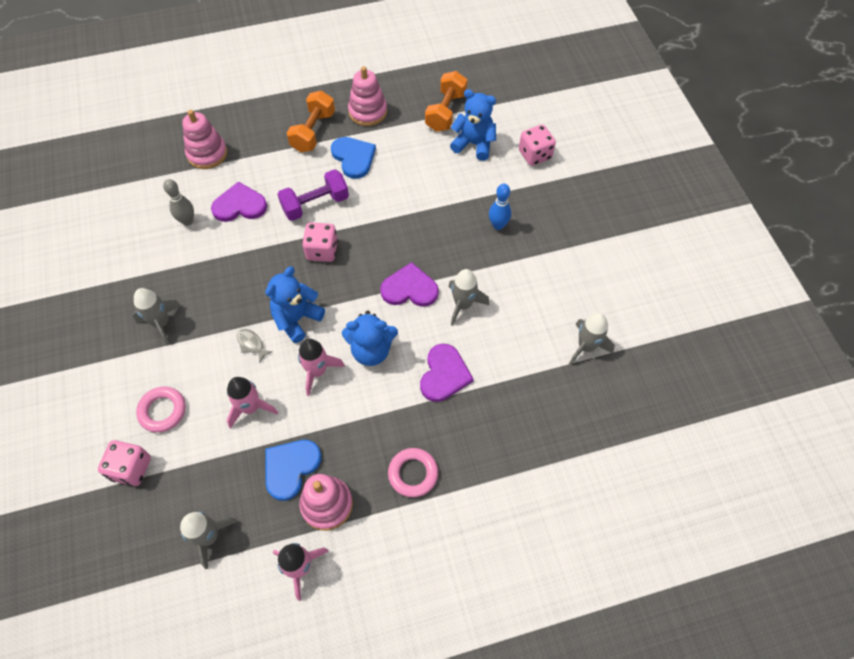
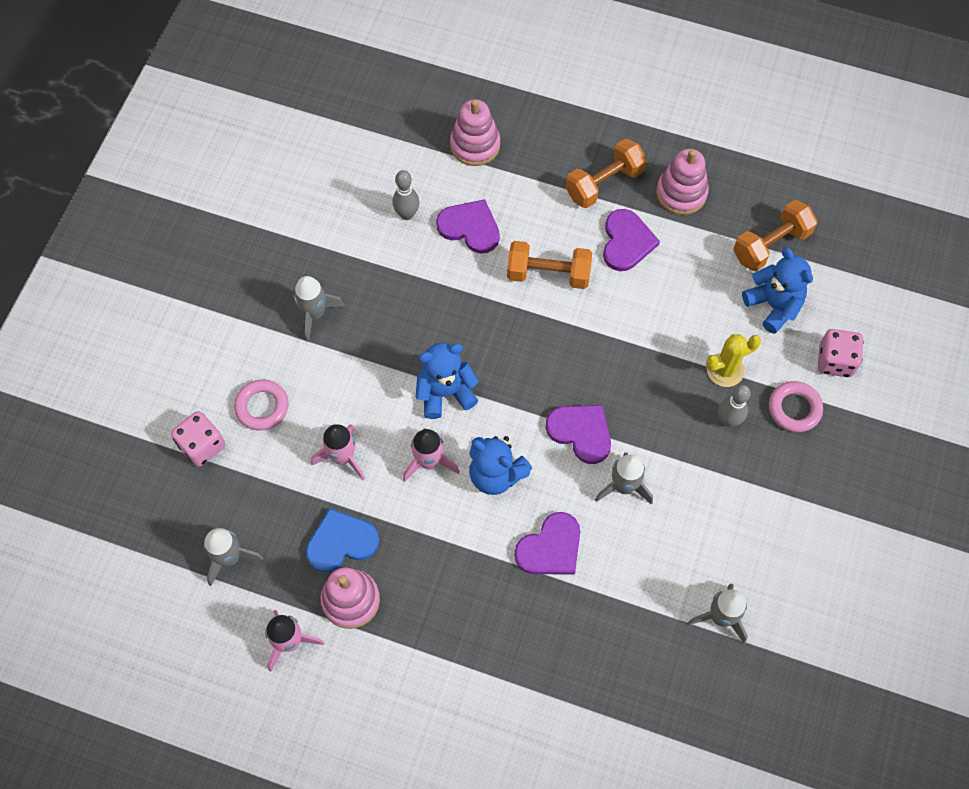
camera: 35 degrees right, 5 degrees up
(251, 344) = (385, 391): grey fish -> none
(315, 204) = (548, 274): purple dumbbell -> orange dumbbell
(322, 251) = (520, 332): pink dice -> none
(353, 158) = (626, 242): blue heart -> purple heart
(413, 473) = (449, 626): pink ring -> pink ring (794, 408)
(473, 197) = (725, 370): none -> yellow cactus
(498, 225) = (728, 420): blue bowling pin -> grey bowling pin

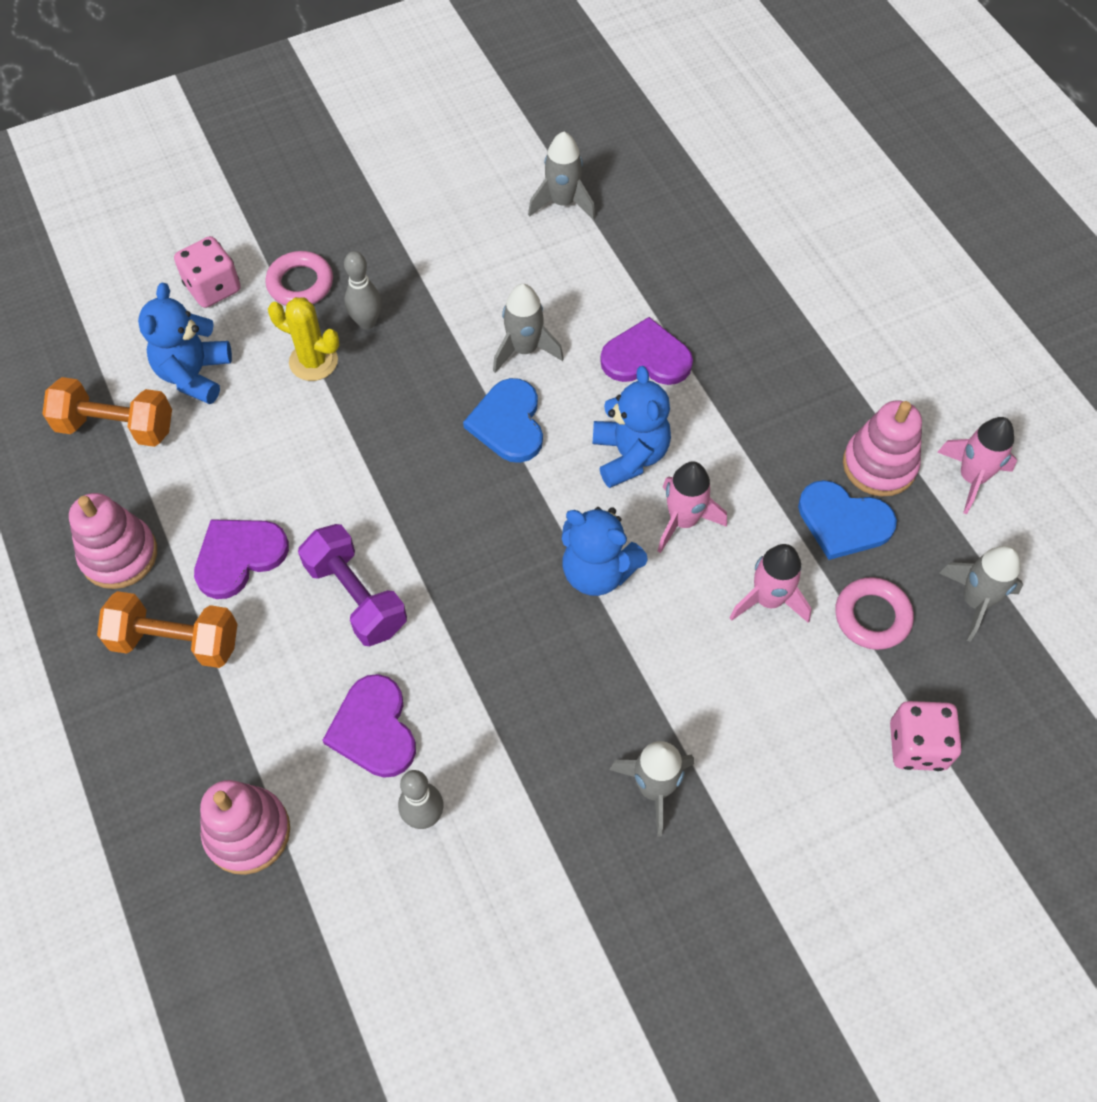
camera: 135 degrees left, 5 degrees down
(262, 407) = (811, 730): pink ring -> pink ring (872, 616)
(548, 274) = (356, 597): orange dumbbell -> purple dumbbell
(581, 432) = (508, 423): purple heart -> blue heart

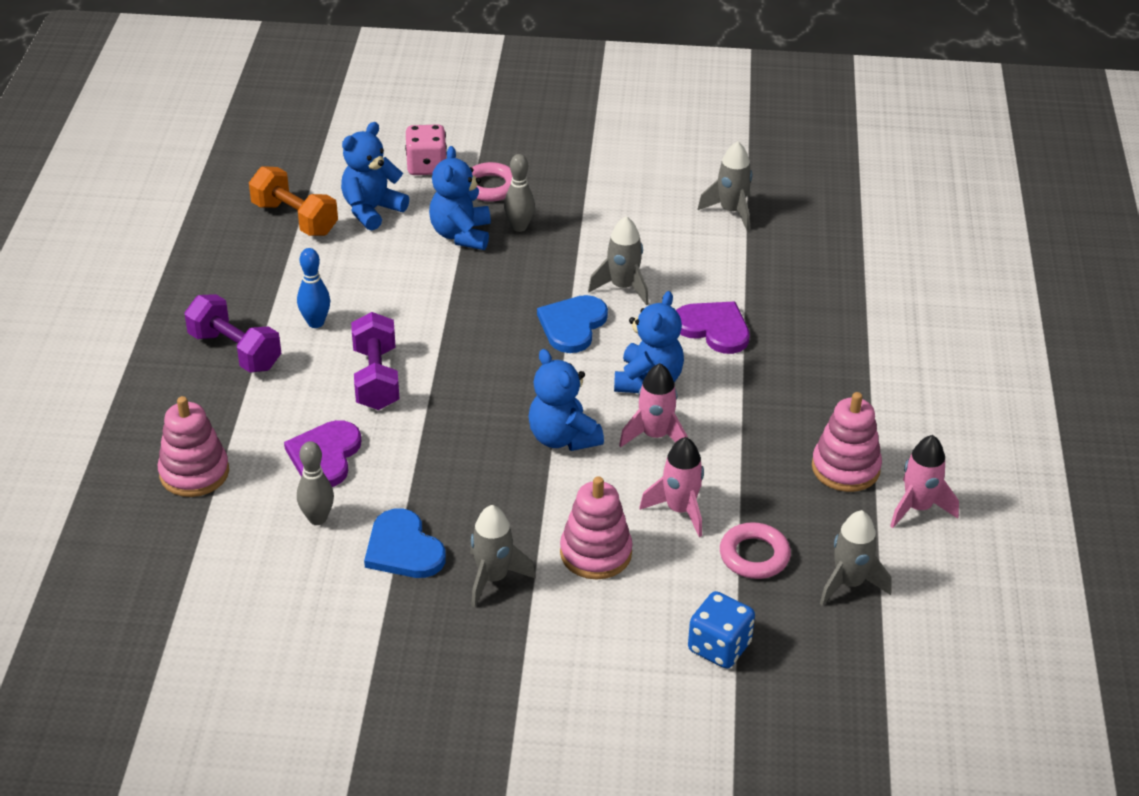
camera: 30 degrees right, 20 degrees down
(119, 555) = (238, 289): pink stacking toy -> pink stacking toy (595, 553)
(176, 641) = (235, 351): orange dumbbell -> purple dumbbell
(239, 556) = (315, 323): purple heart -> blue bowling pin
(313, 361) = (461, 235): yellow cactus -> blue teddy bear
(843, 522) = (783, 490): blue heart -> blue heart (403, 549)
(917, 746) = (719, 647): pink dice -> blue dice

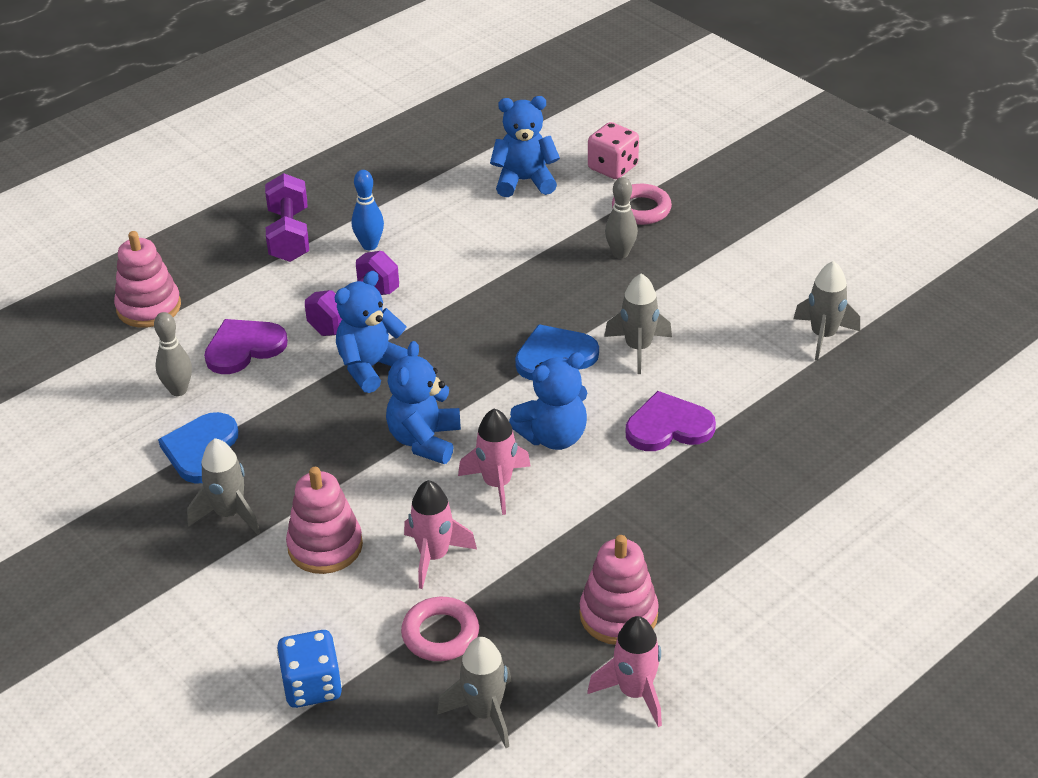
camera: 45 degrees right, 0 degrees up
(295, 219) = (460, 159): orange dumbbell -> none
(461, 235) = (566, 235): blue teddy bear -> blue teddy bear (371, 367)
(714, 328) = (668, 426): purple heart -> purple heart turned 90 degrees counterclockwise

